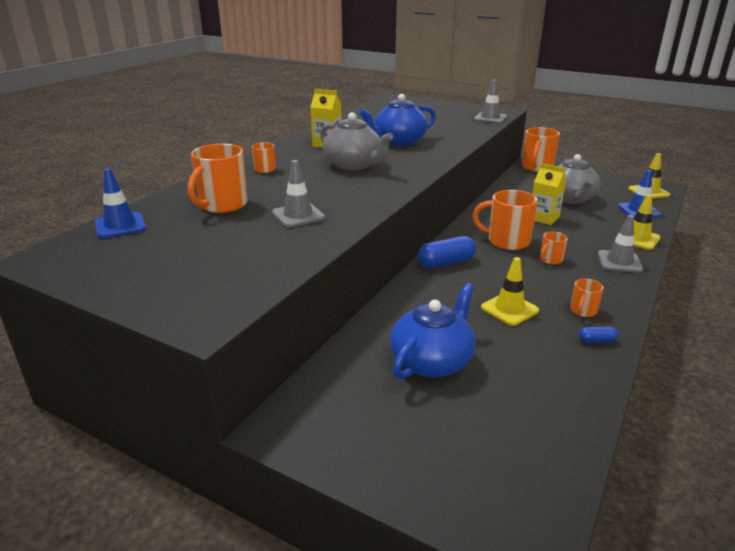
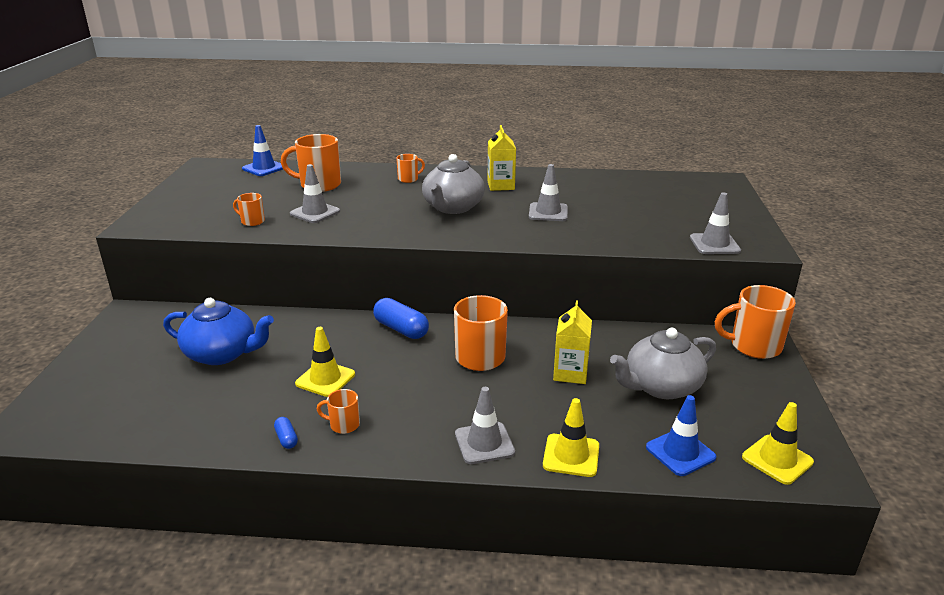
camera: 65 degrees right, 0 degrees up
(398, 142) = (548, 212): blue teapot -> grey traffic cone
(550, 260) = (453, 391): orange mug -> orange mug (252, 221)

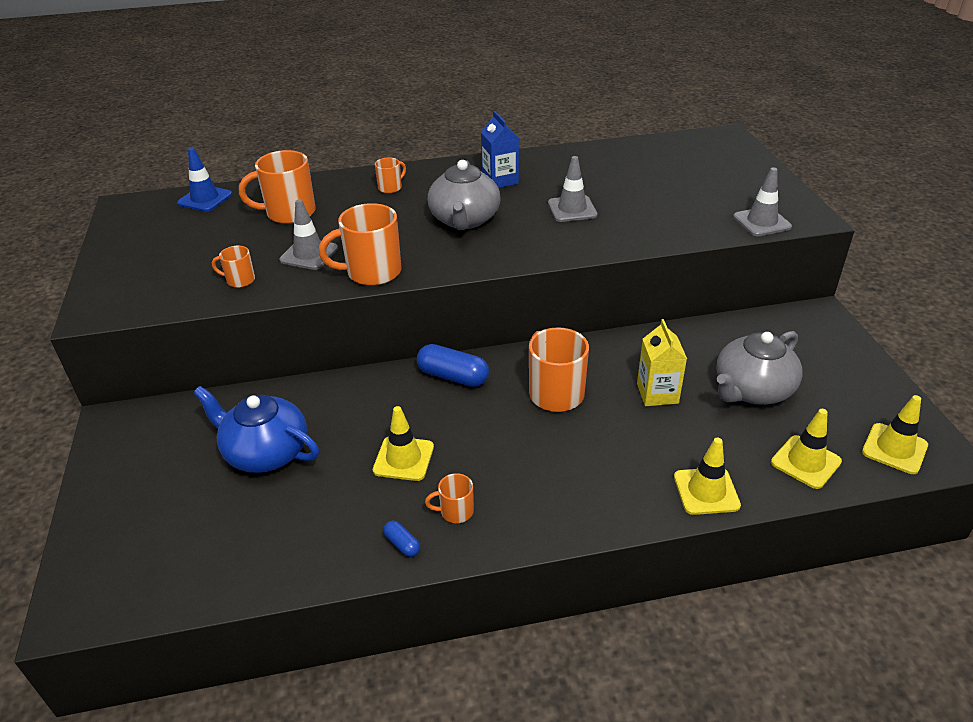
camera: 15 degrees left, 10 degrees up
(222, 354) = (265, 452): blue teapot -> blue teapot turned 150 degrees counterclockwise
(484, 443) = (614, 498): grey traffic cone -> none
(501, 185) = (500, 180): yellow carton -> blue carton
(680, 452) = (805, 462): blue traffic cone -> yellow traffic cone
(753, 346) = (815, 323): orange mug -> orange mug (372, 272)

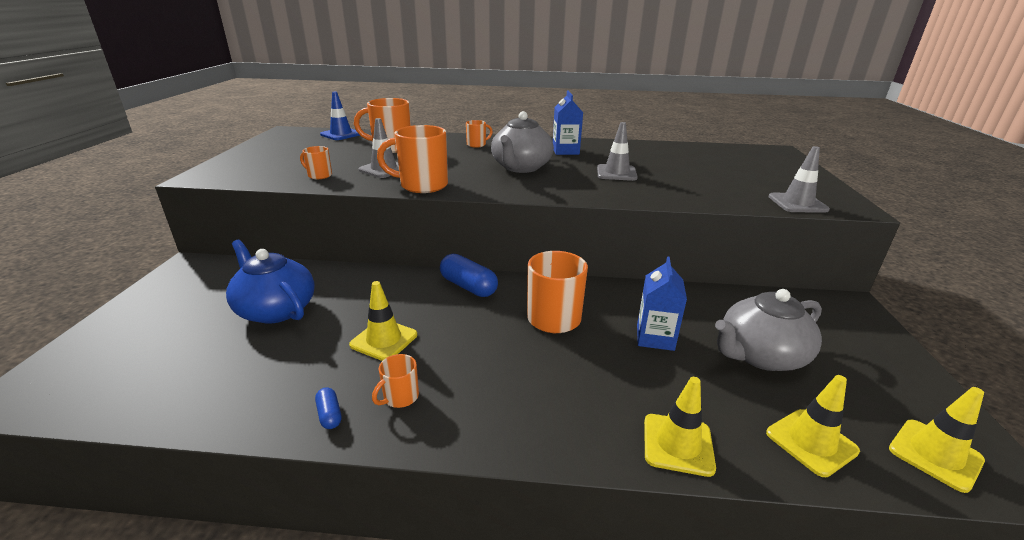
camera: 15 degrees right, 10 degrees down
(455, 511) = (400, 397): orange mug -> orange mug turned 60 degrees counterclockwise
(657, 393) = (655, 337): yellow carton -> blue carton

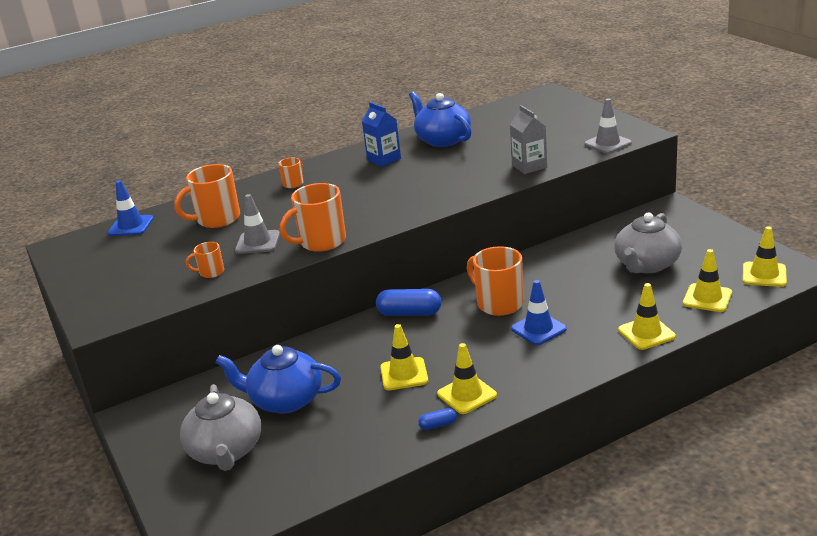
camera: 30 degrees left, 0 degrees up
(329, 415) = (438, 425): blue capsule -> blue capsule turned 45 degrees counterclockwise
(400, 397) = (467, 394): orange mug -> yellow traffic cone
(521, 167) = (373, 192): grey teapot -> grey teapot (226, 451)
(558, 365) = (538, 329): none -> blue traffic cone
(616, 173) = (456, 166): grey traffic cone -> none
(632, 153) = (442, 140): none -> blue teapot
(655, 337) = (577, 284): blue carton -> none
(685, 195) = (529, 166): none -> grey carton

